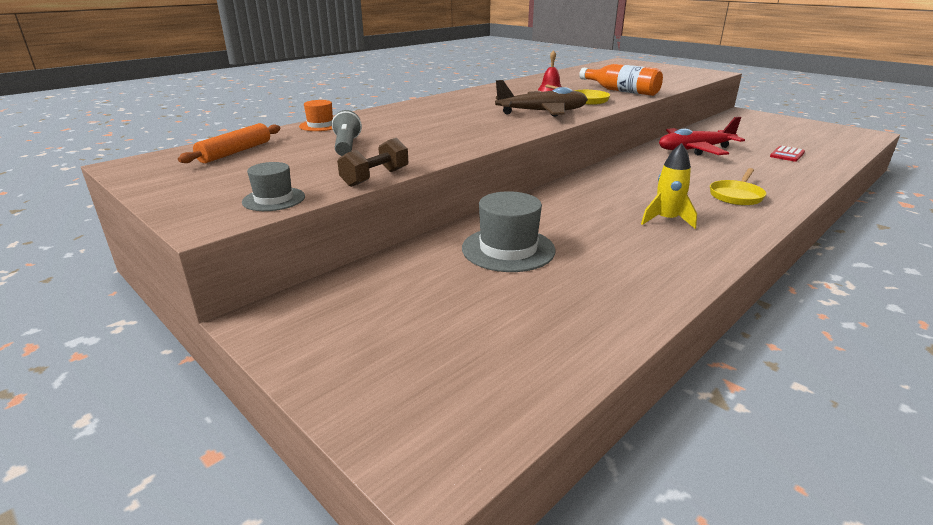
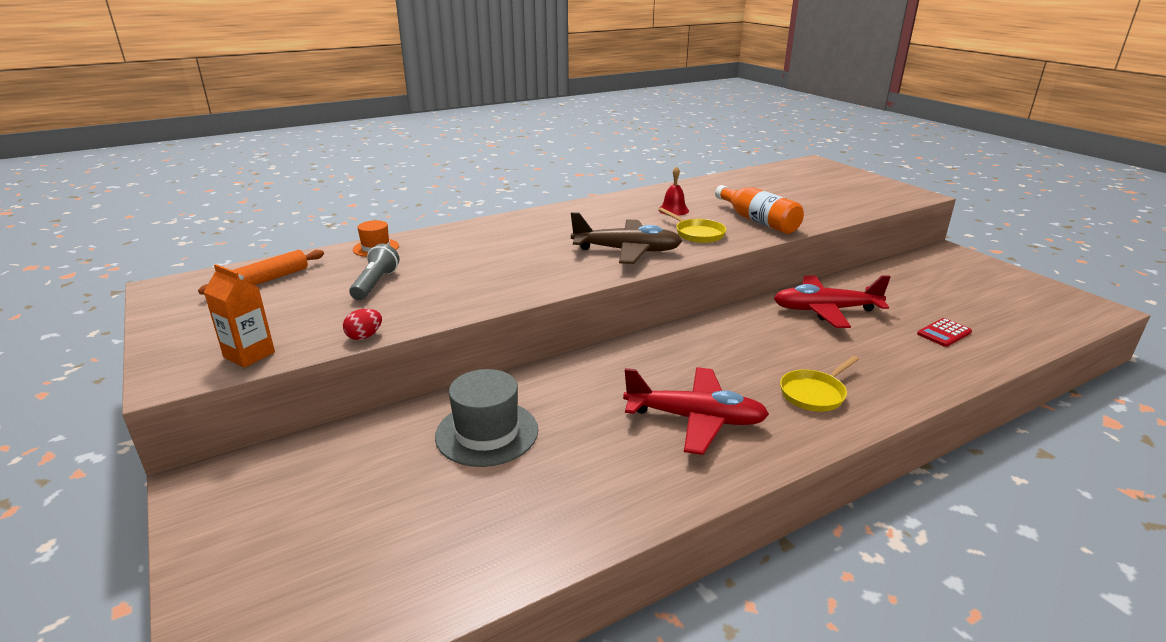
camera: 15 degrees right, 0 degrees up
(274, 199) = (249, 355): grey hat -> orange carton
(375, 177) = (364, 336): brown dumbbell -> red egg
(666, 220) = (695, 419): yellow rocket -> red plane

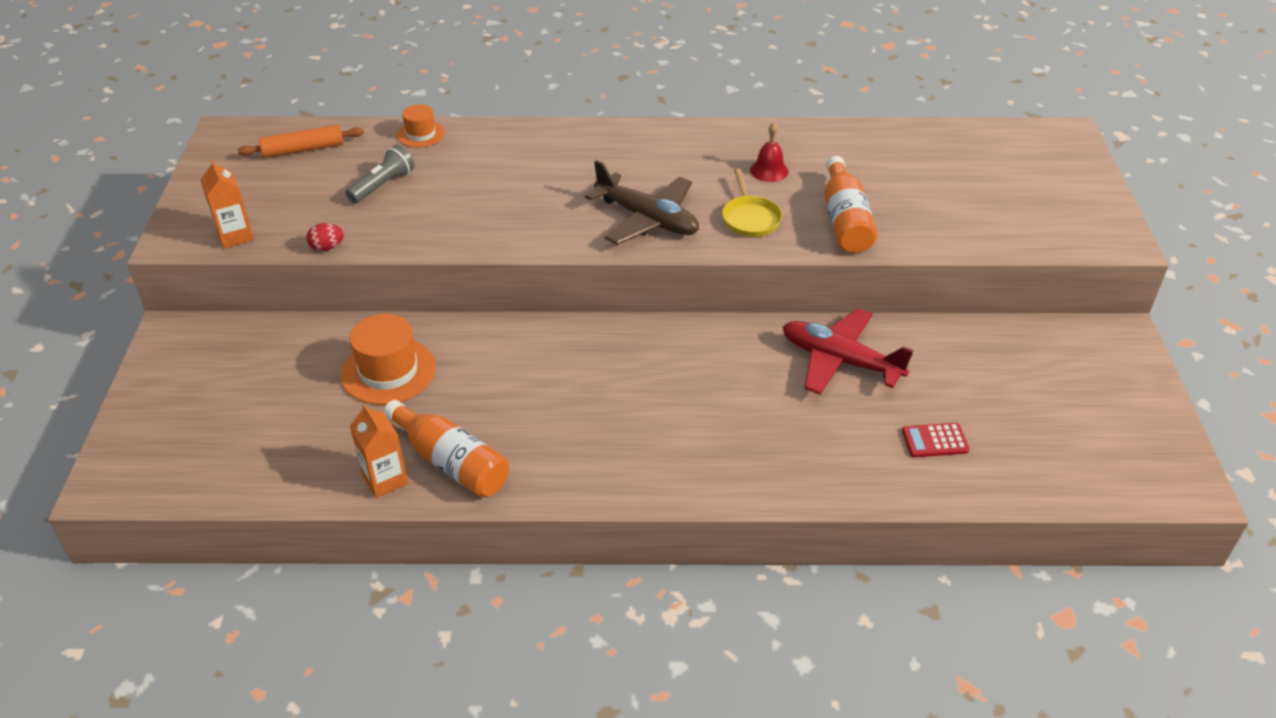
camera: 30 degrees right, 15 degrees up
(487, 433) = (388, 371): grey hat -> orange hat
(581, 524) = (385, 480): none -> orange carton
(629, 482) = (451, 462): none -> orange bottle
(695, 419) = (564, 429): red plane -> none
(814, 393) = (701, 450): yellow pan -> none

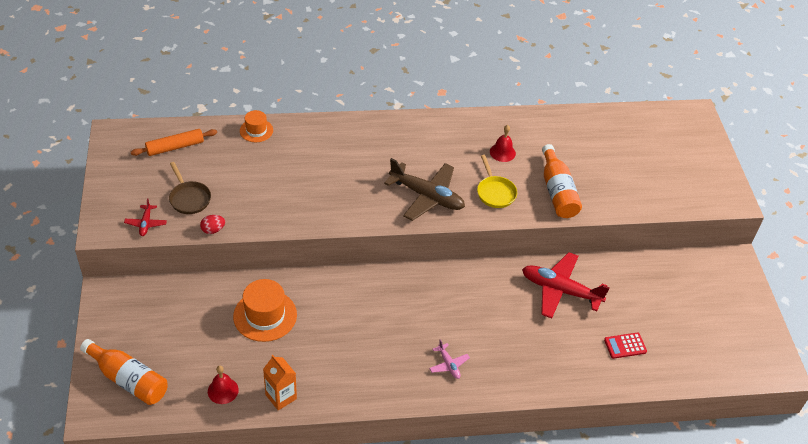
camera: 10 degrees left, 5 degrees up
(235, 236) = (146, 223): orange carton -> red plane
(301, 466) = (223, 390): none -> red bell
(304, 209) = (189, 198): none -> brown pan
(383, 185) = (239, 176): grey flashlight -> none
(451, 462) = (321, 381): orange bottle -> orange bottle (128, 379)
(651, 451) = (448, 364): none -> pink plane

